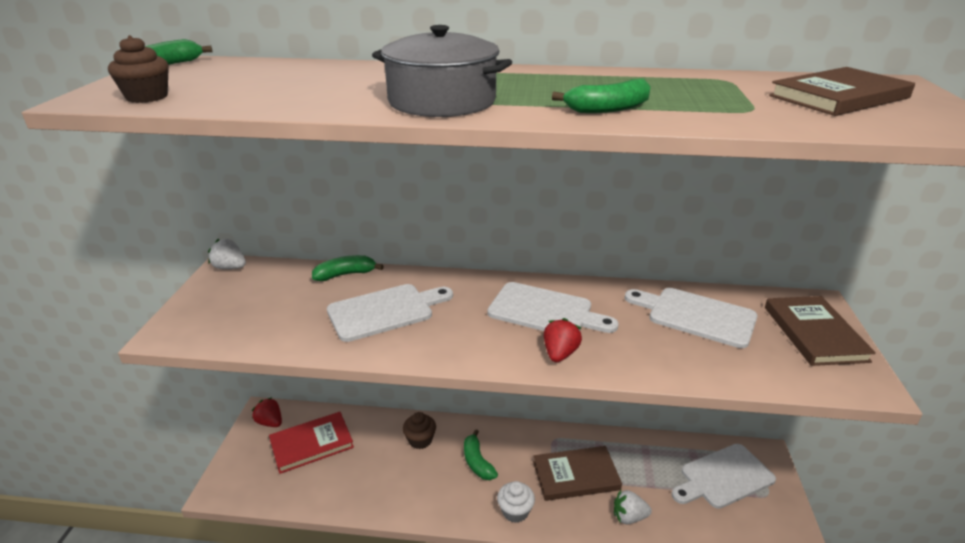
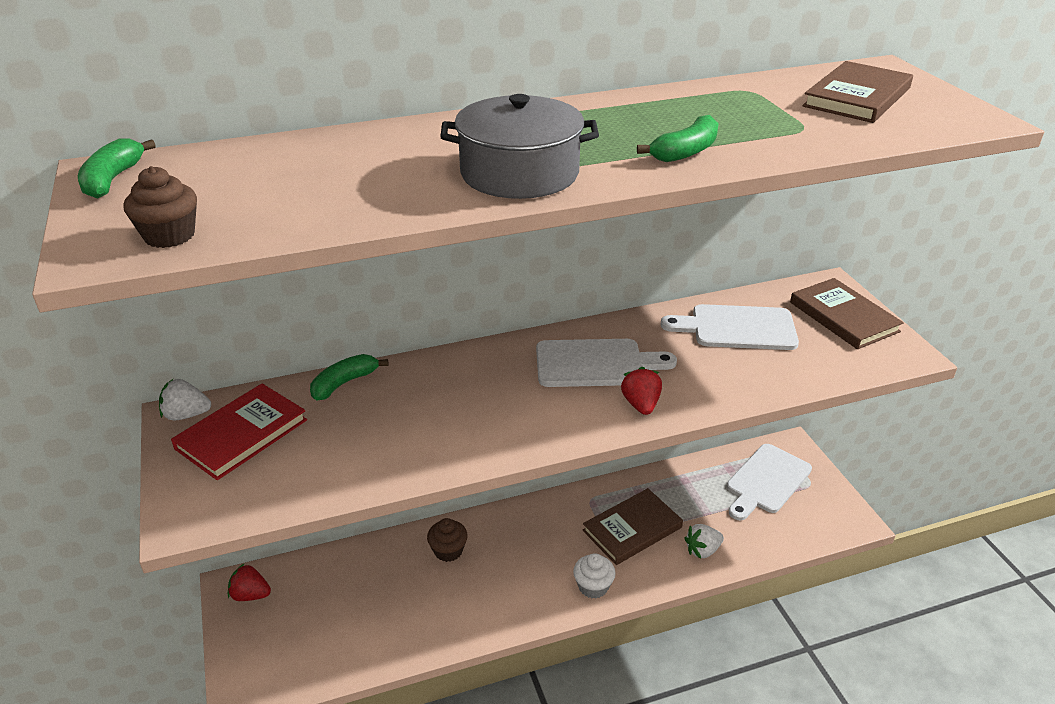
camera: 25 degrees left, 5 degrees up
(311, 444) = (322, 601): red book -> red book (242, 434)
(385, 311) = (428, 413): white cutting board -> none
(477, 462) = (525, 551): green banana -> none

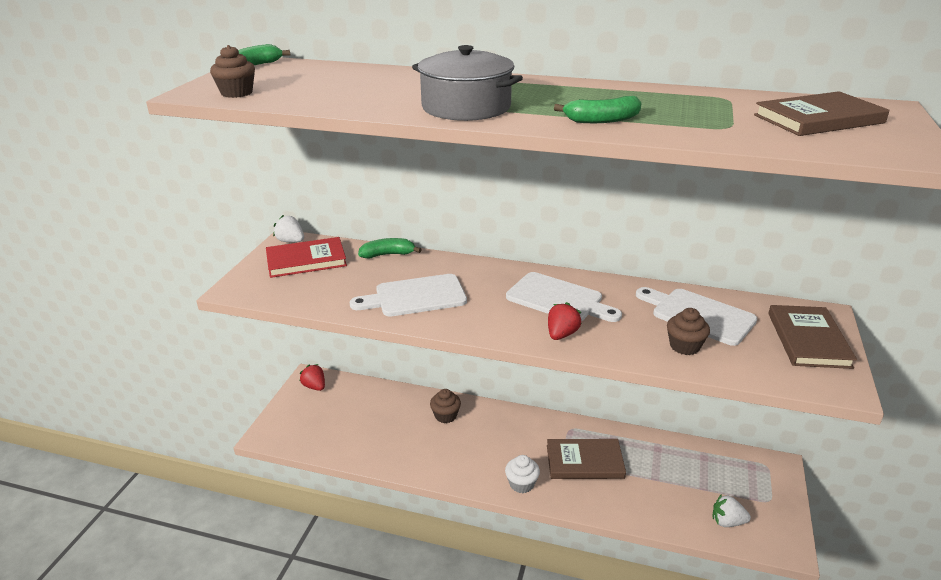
camera: 35 degrees right, 5 degrees down
(702, 550) = (627, 502): white strawberry -> white strawberry (727, 522)
(759, 368) = (684, 346): none -> brown cupcake
(766, 481) = (729, 480): white cutting board -> white cutting board (415, 296)

